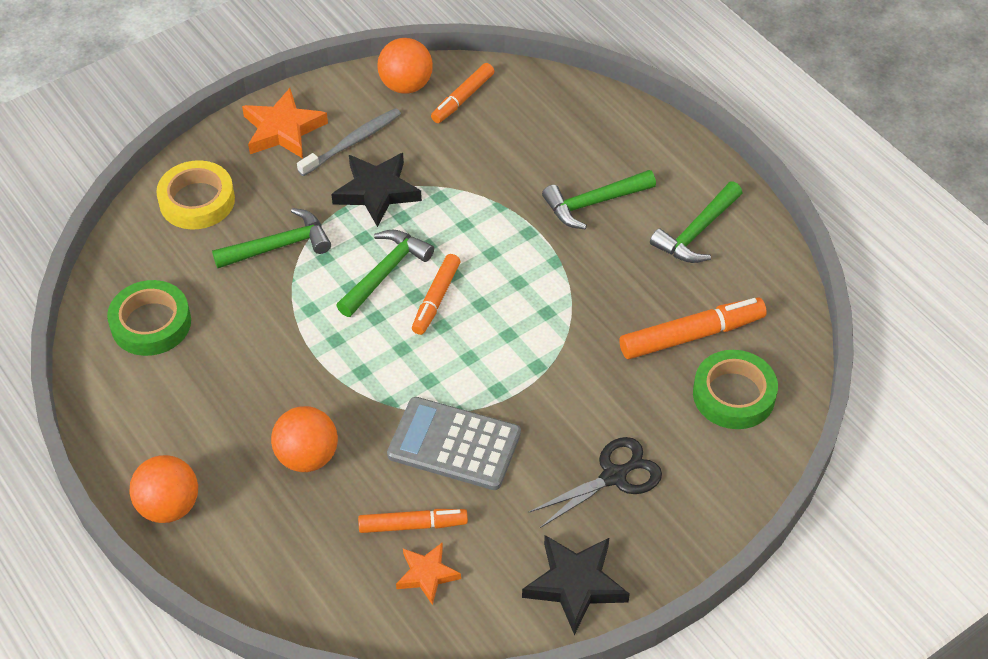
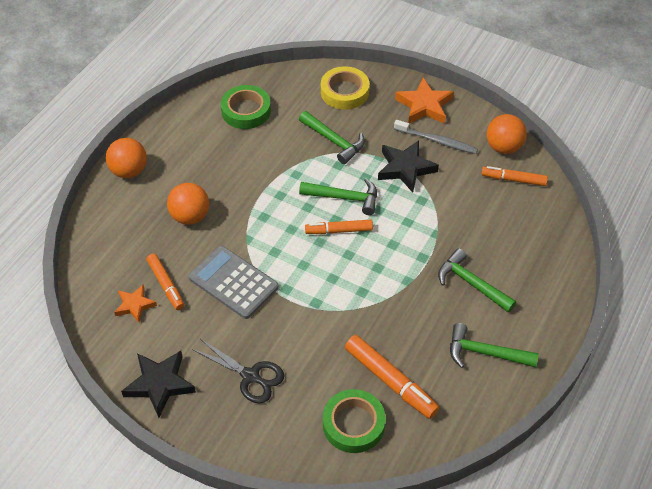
camera: 65 degrees right, 0 degrees up
(454, 444) = (233, 282): grey calculator -> grey calculator turned 45 degrees counterclockwise

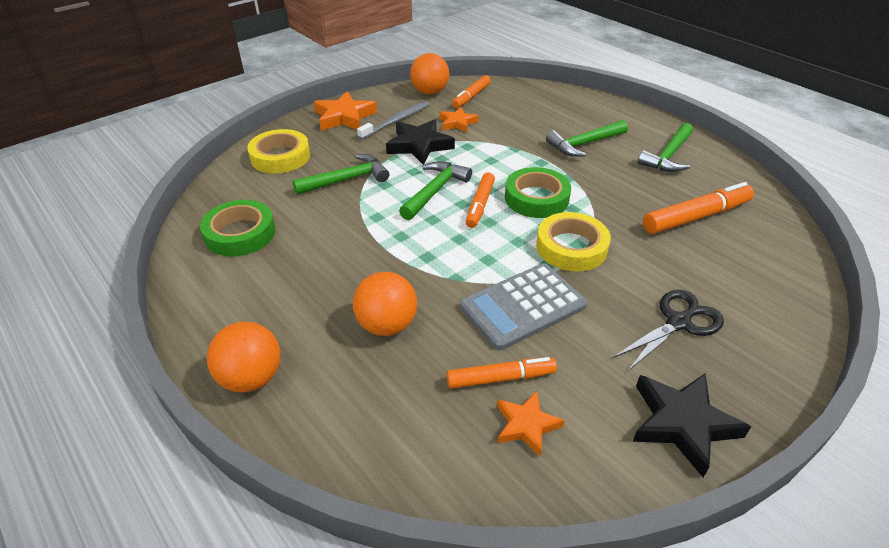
camera: 70 degrees left, 10 degrees down
(310, 299) = (571, 247): none -> yellow tape
(353, 424) = (752, 254): green tape -> green tape (536, 198)
(457, 183) = (457, 123): none -> orange star

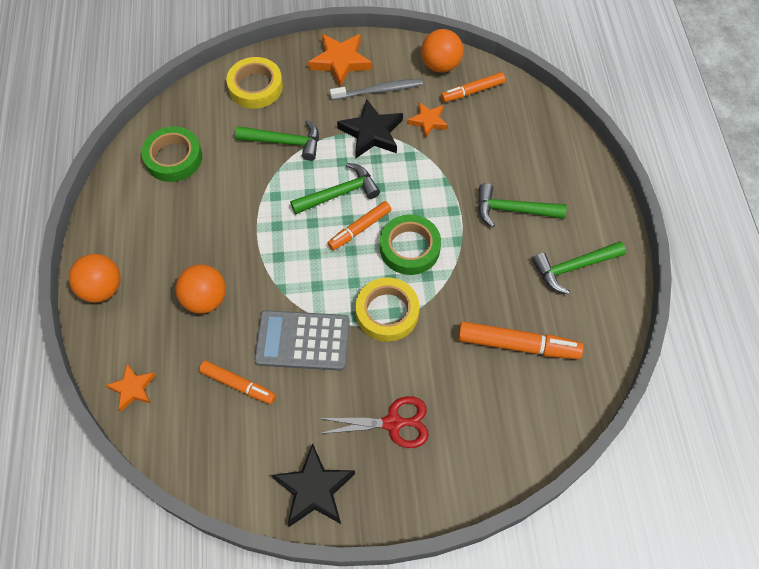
camera: 35 degrees right, 20 degrees up
(526, 425) = (223, 426): orange star -> orange star (132, 388)
(678, 322) = (393, 423): black scissors -> red scissors

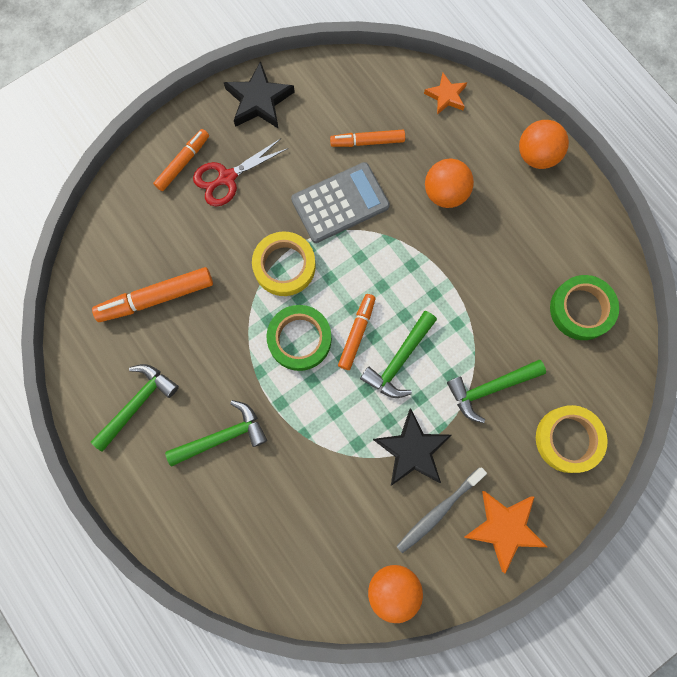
camera: 150 degrees right, 15 degrees up
(428, 121) = (363, 499): orange star -> none
(472, 91) = (338, 570): orange marker -> orange marker (183, 163)

